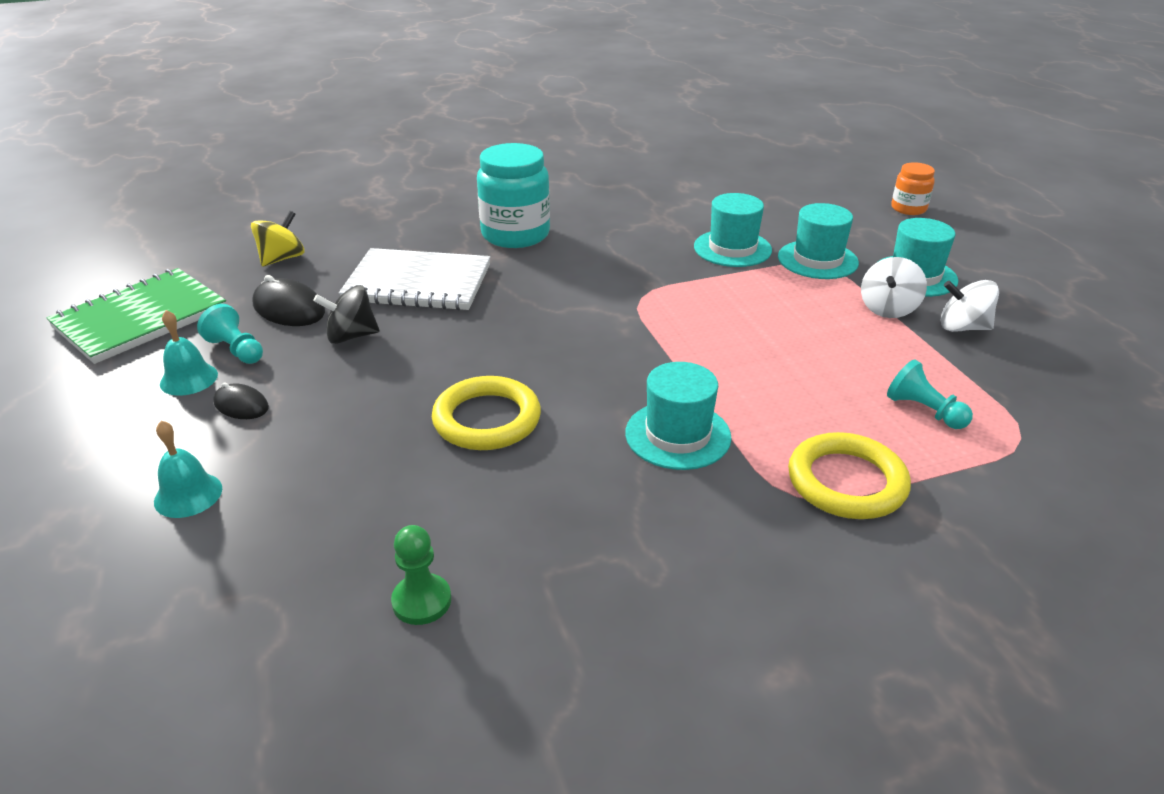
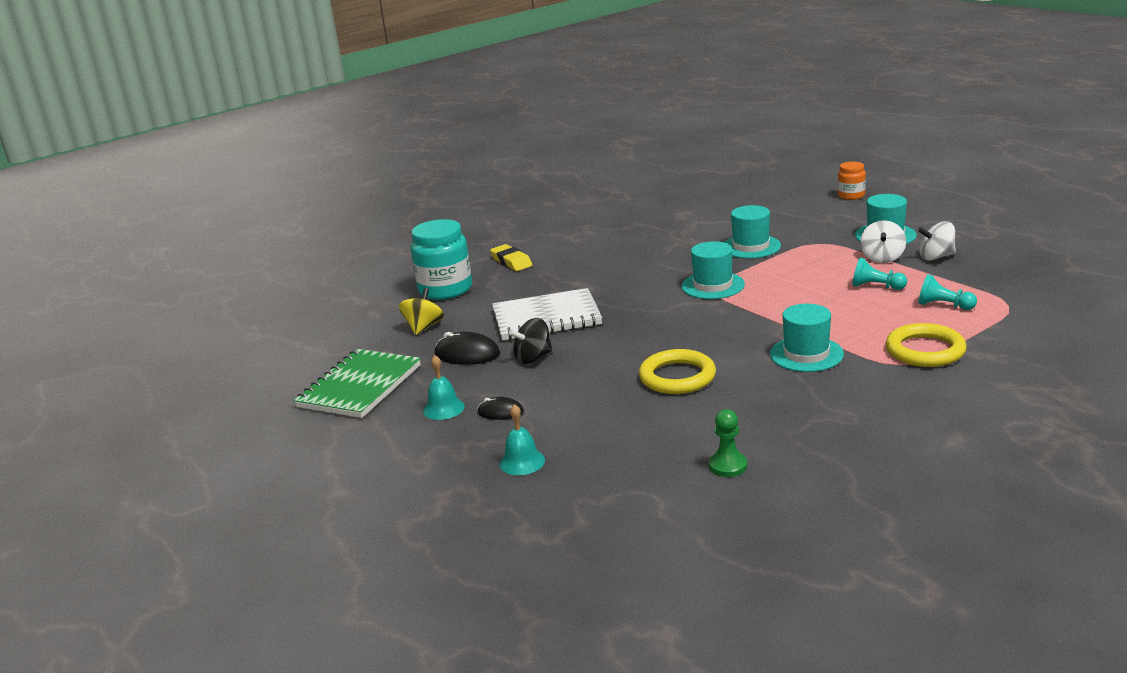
camera: 15 degrees left, 10 degrees down
(236, 350) = (458, 385): turquoise pawn -> turquoise pawn (876, 287)
(450, 199) = (511, 262): none -> yellow eraser
(515, 234) = (586, 273): turquoise jar -> turquoise jar (445, 290)
(817, 260) = (814, 240): turquoise hat -> turquoise hat (713, 285)

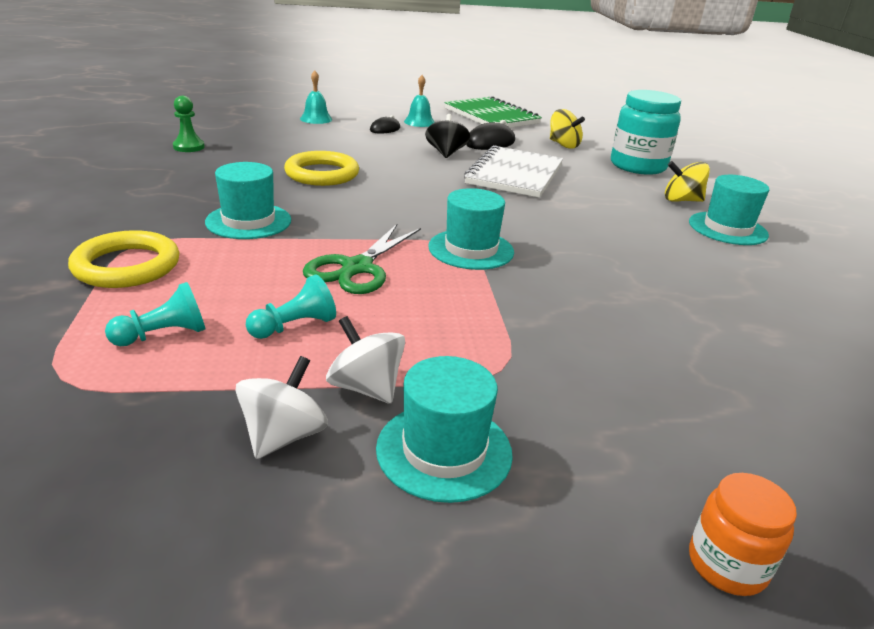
camera: 115 degrees right, 5 degrees up
(511, 262) = (681, 200): yellow eraser -> yellow spinning top
(751, 246) = (560, 319): turquoise hat -> turquoise hat (727, 228)
(795, 300) = (357, 268): none -> green scissors

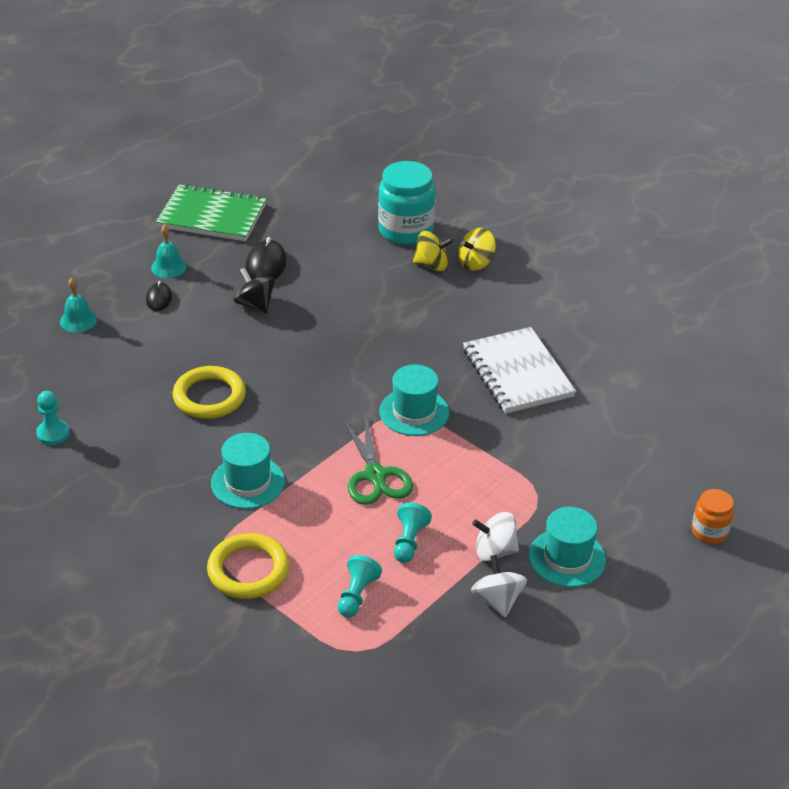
camera: 40 degrees left, 10 degrees up
(189, 147) = (53, 433): green pawn -> turquoise pawn
(515, 175) = (339, 303): white notebook -> white notebook (517, 373)
(563, 145) = (322, 231): yellow spinning top -> yellow spinning top (431, 265)
(727, 228) = (530, 282): turquoise hat -> none

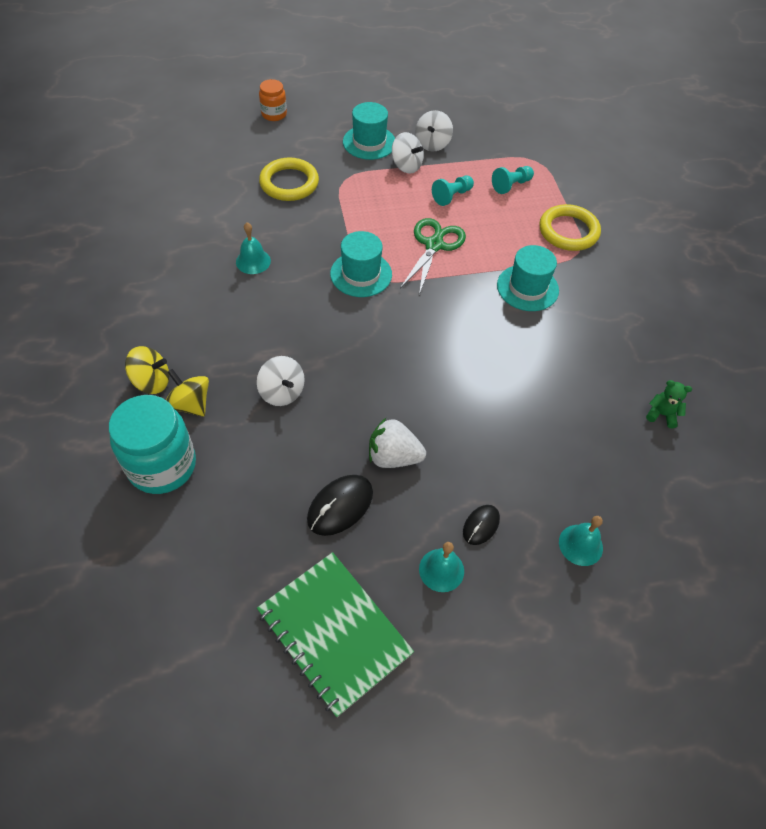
camera: 145 degrees left, 15 degrees up
(53, 433) = (661, 414): turquoise pawn -> green teddy bear
(209, 397) = (507, 376): yellow ring -> yellow ring (289, 183)
(255, 305) = (393, 457): black spinning top -> white strawberry
(377, 301) = (282, 392): none -> white spinning top
(517, 373) = (253, 261): white notebook -> turquoise bell

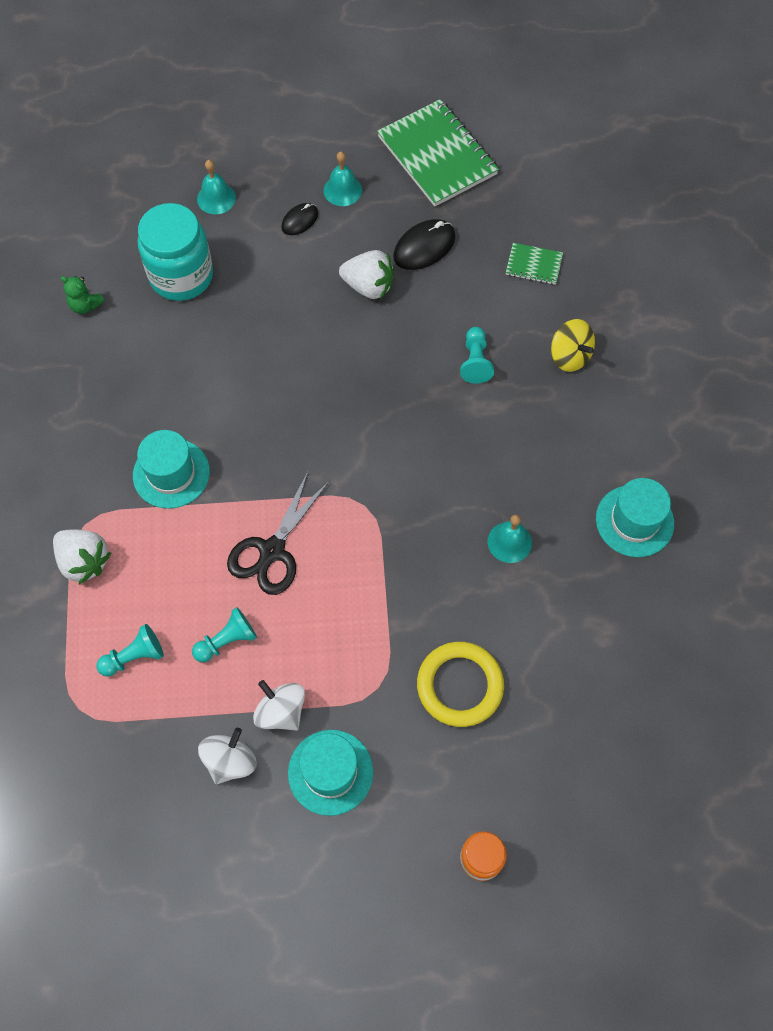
camera: 170 degrees left, 10 degrees up
(152, 381) = (613, 385): yellow spinning top -> none
(162, 466) = (590, 296): turquoise jar -> turquoise jar (181, 276)
(220, 496) = (534, 265): none -> green notebook
(282, 392) = (475, 361): white spinning top -> turquoise pawn
(361, 274) = (374, 510): turquoise hat -> turquoise hat (634, 521)
(434, 245) = (272, 551): green scissors -> black scissors
(568, 231) = (84, 561): yellow ring -> white strawberry

